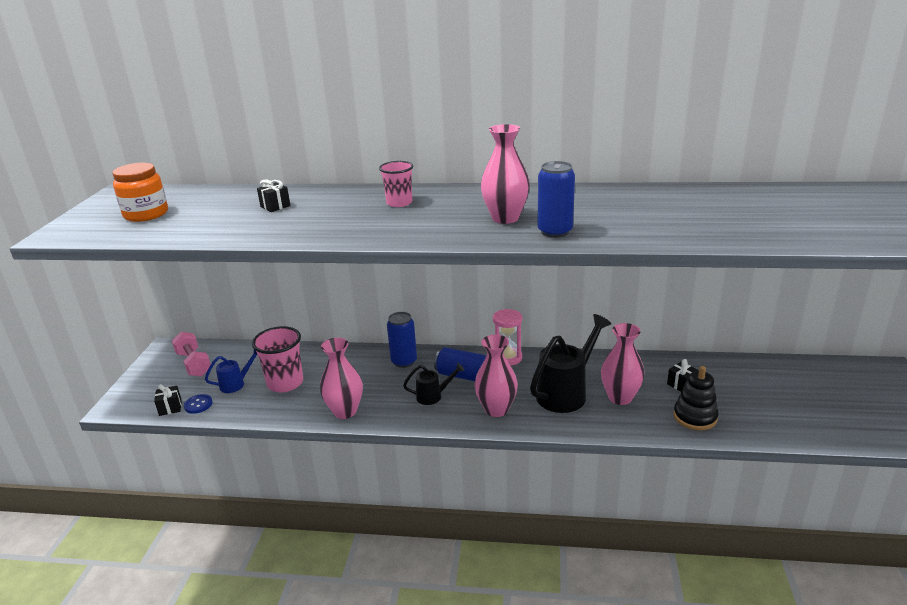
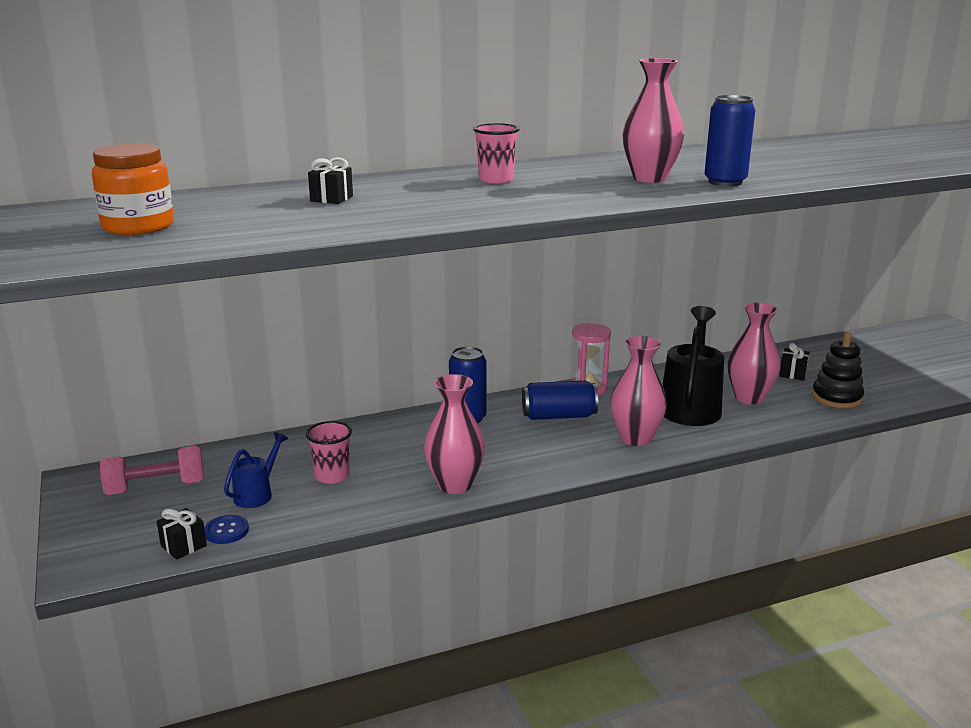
camera: 30 degrees left, 5 degrees down
(194, 364) = (156, 487): pink dumbbell -> pink dumbbell turned 45 degrees counterclockwise
(285, 383) = (332, 476): pink cup -> pink cup, size x0.64
(433, 396) = (547, 443): black watering can -> none

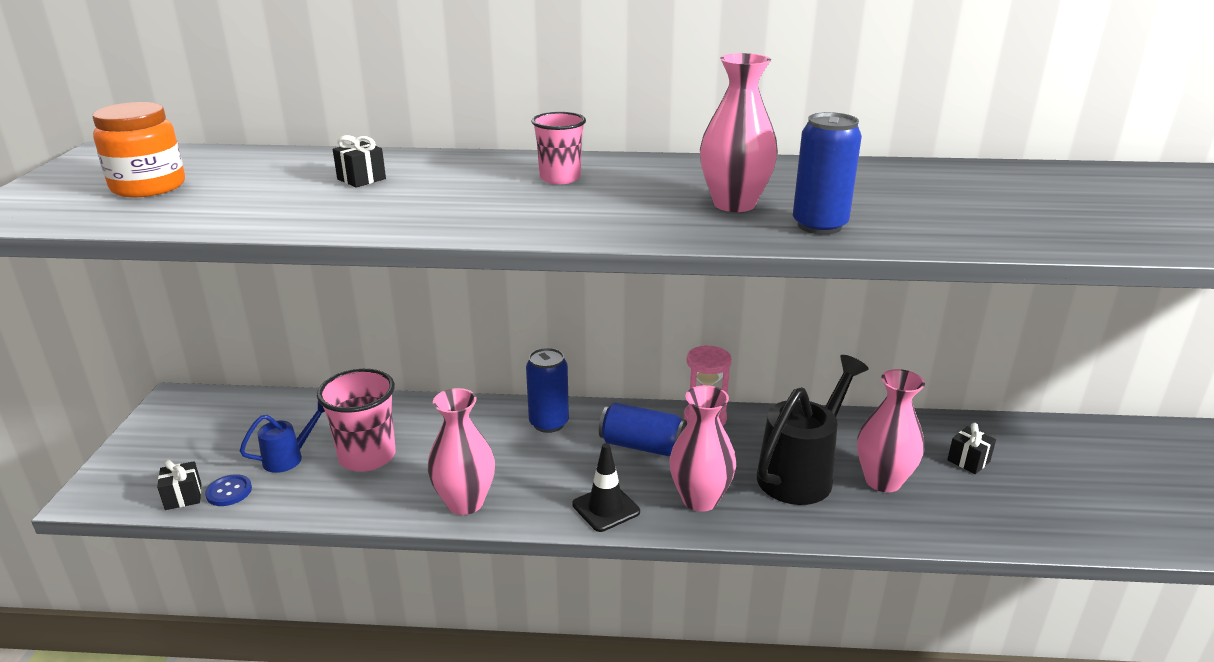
camera: 25 degrees right, 5 degrees up
(156, 487) = (220, 425): pink dumbbell -> none
(332, 476) = (367, 456): pink cup -> pink cup, size x1.57
(571, 460) = (606, 508): none -> black traffic cone
(837, 397) = (999, 511): black stacking toy -> none

